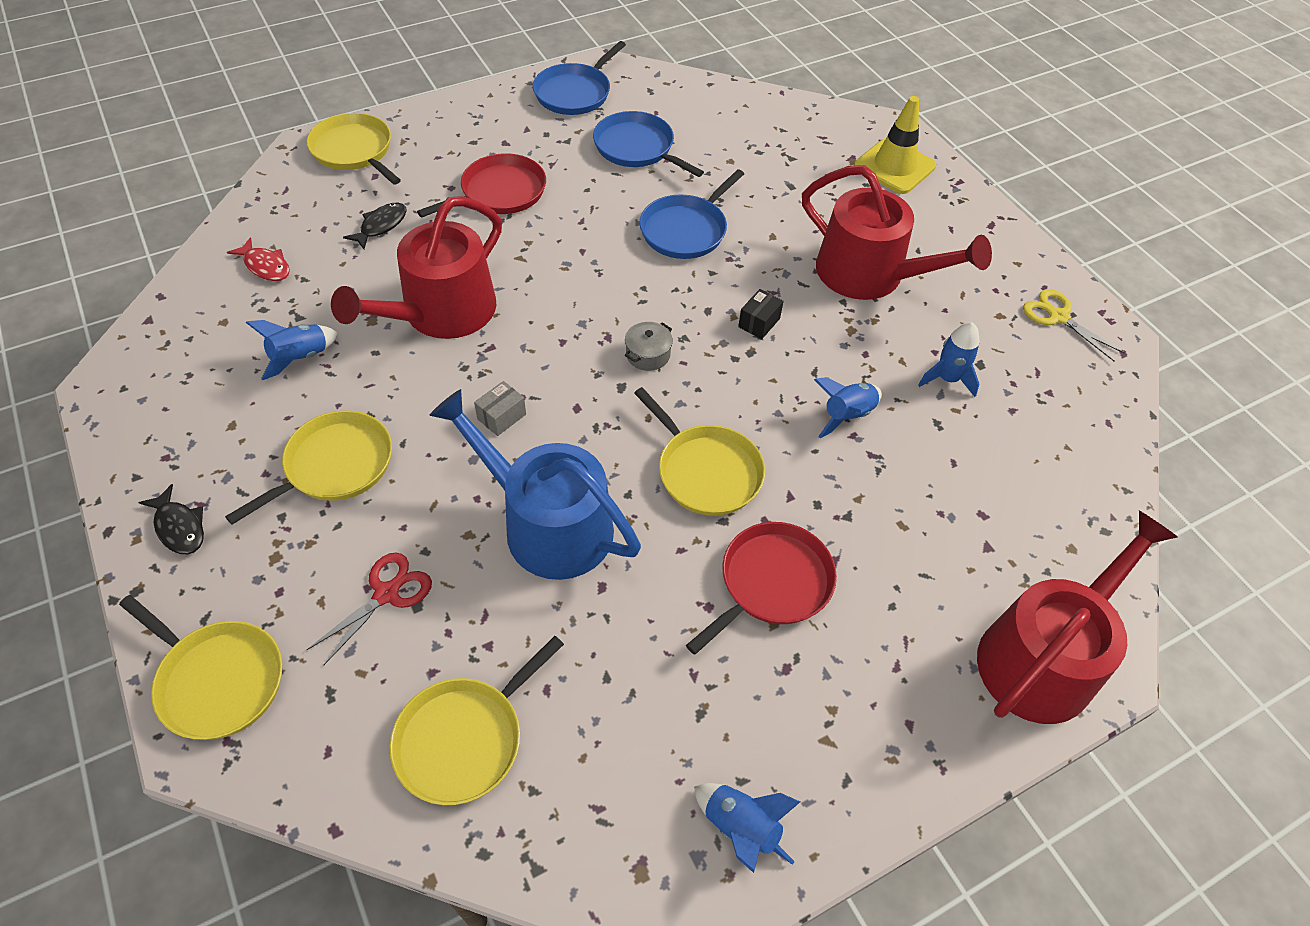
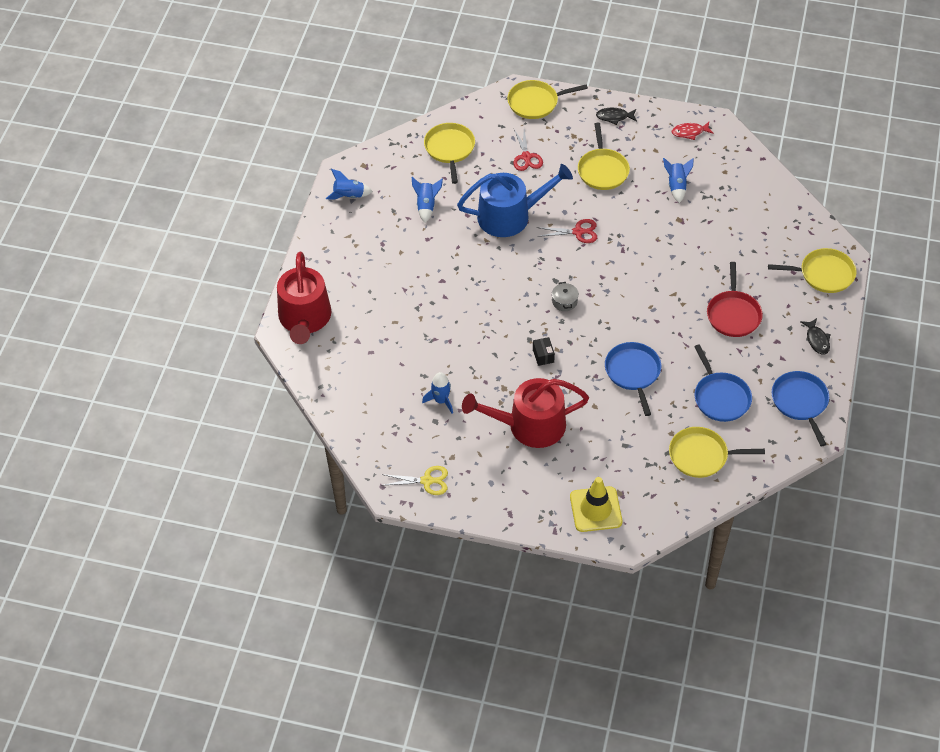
camera: 135 degrees right, 0 degrees up
(265, 266) = (752, 200): red fish -> red fish (689, 132)
(381, 226) = (747, 254): black fish -> black fish (817, 340)
(441, 313) = (661, 245): red watering can -> none
(501, 417) = (578, 232): grey box -> red scissors
(637, 148) = (720, 397): blue pan -> blue pan turned 75 degrees clockwise
(706, 471) = (484, 278): yellow pan -> yellow pan (701, 456)
(771, 583) = (416, 263): red pan -> none
(847, 415) = (461, 346): blue rocket -> blue rocket (426, 206)

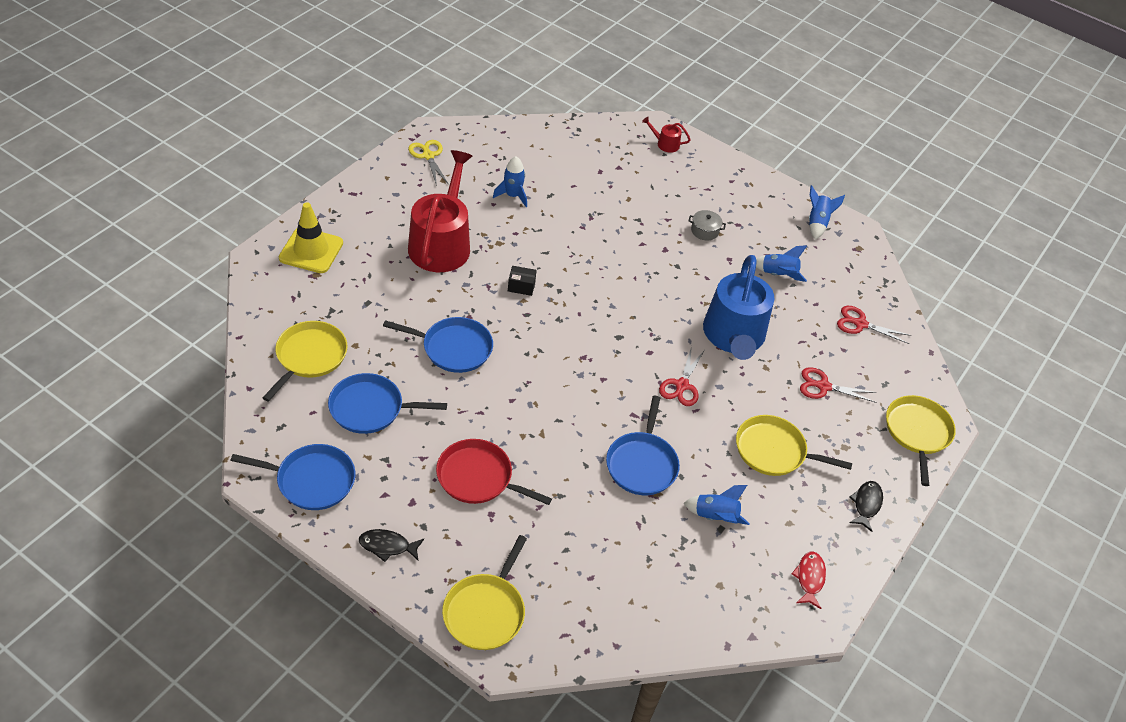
camera: 105 degrees right, 5 degrees down
(304, 319) = (665, 144): red watering can -> red watering can, size x0.40
(427, 481) = (428, 156): yellow scissors -> yellow scissors turned 135 degrees clockwise
(450, 149) = (860, 324): yellow pan -> red scissors
(564, 301) = (584, 332): grey pot -> grey pot (704, 231)
(661, 233) = (642, 464): none -> blue pan

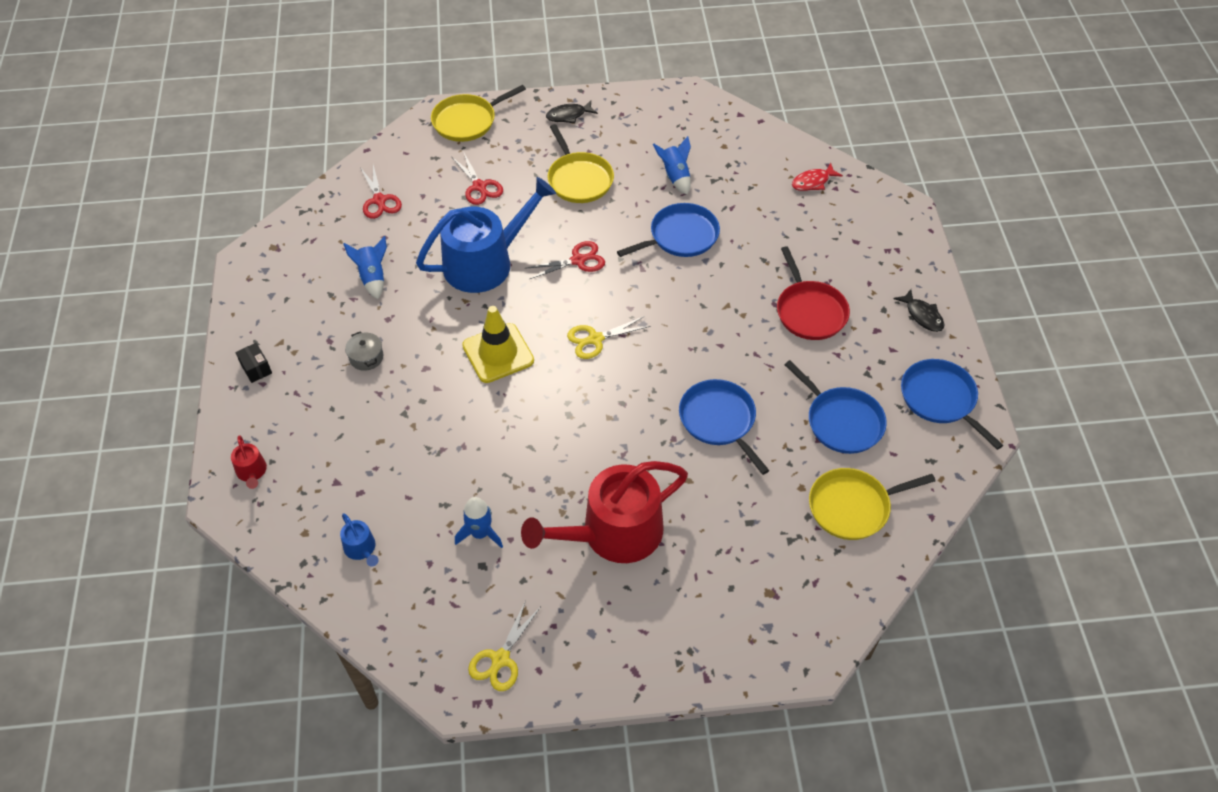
camera: 125 degrees left, 5 degrees up
(311, 250) = (748, 627): yellow traffic cone -> yellow traffic cone (498, 353)
(485, 611) = (892, 234): yellow pan -> none
(521, 286) = (595, 431): black box -> black box (256, 368)
(561, 151) = (361, 549): none -> blue watering can
(595, 340) = (595, 339): none -> yellow scissors
(809, 578) = (664, 112): red fish -> red fish (813, 182)
(817, 223) = (265, 290): blue rocket -> none

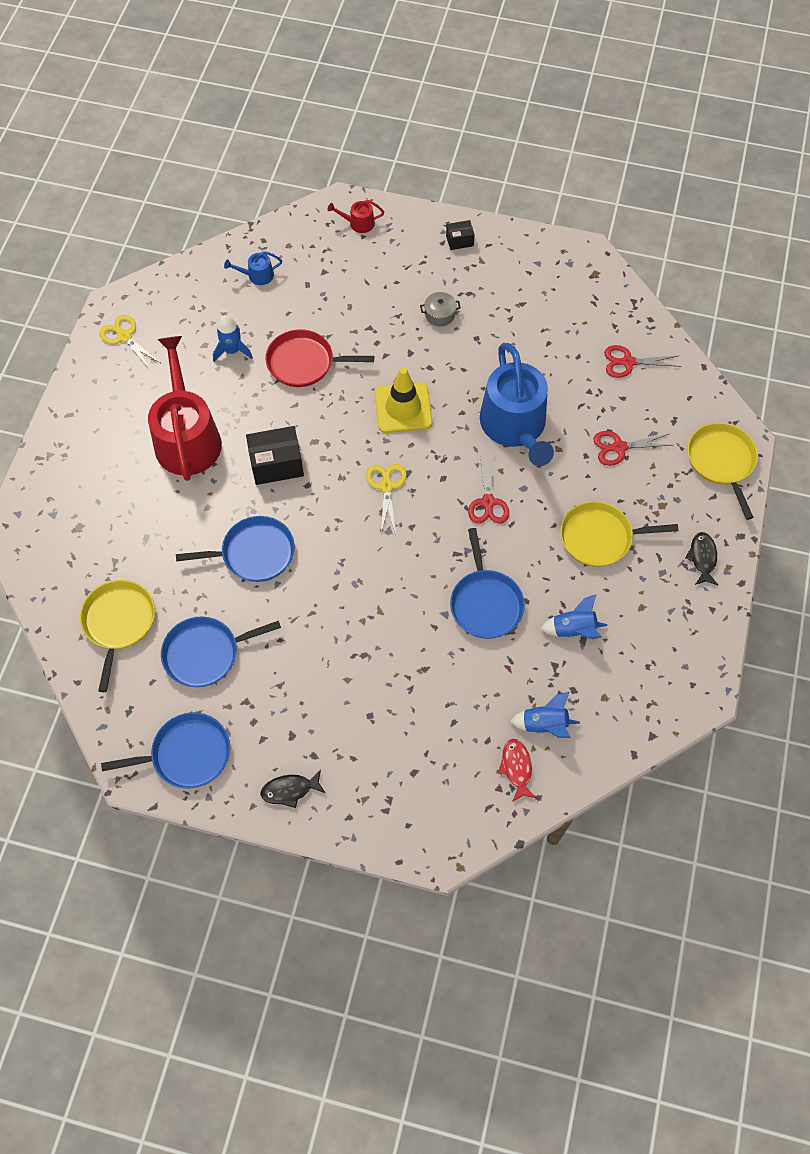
camera: 110 degrees right, 10 degrees up
(373, 277) = (530, 337): blue rocket -> blue rocket (544, 725)
(610, 437) = (276, 464): none -> black box
(809, 311) = (341, 683): red pan -> red pan (304, 363)

